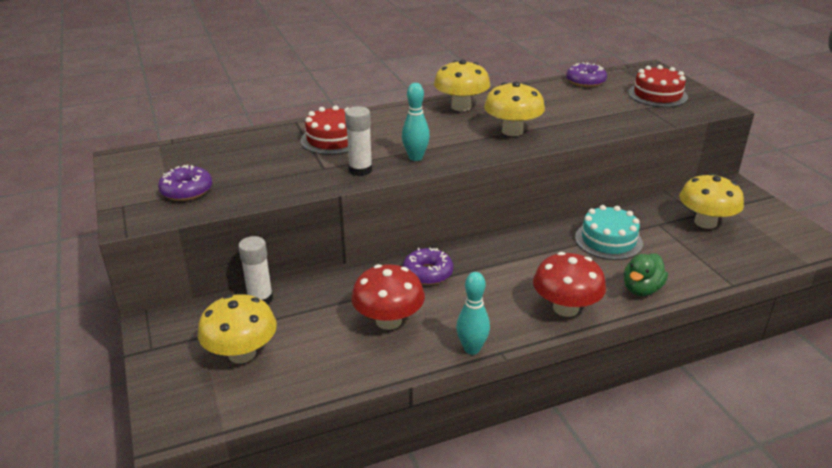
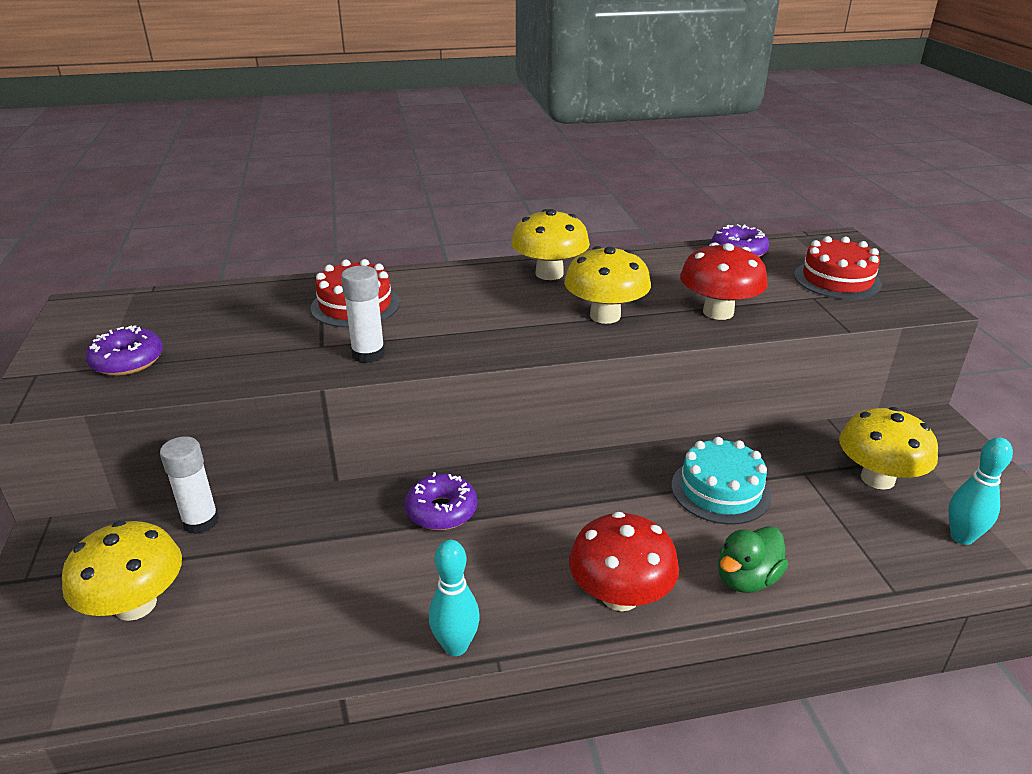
camera: 10 degrees right, 0 degrees up
(388, 321) = (356, 580): red mushroom -> red mushroom (718, 312)
(415, 157) = (452, 343): turquoise bowling pin -> turquoise bowling pin (961, 537)

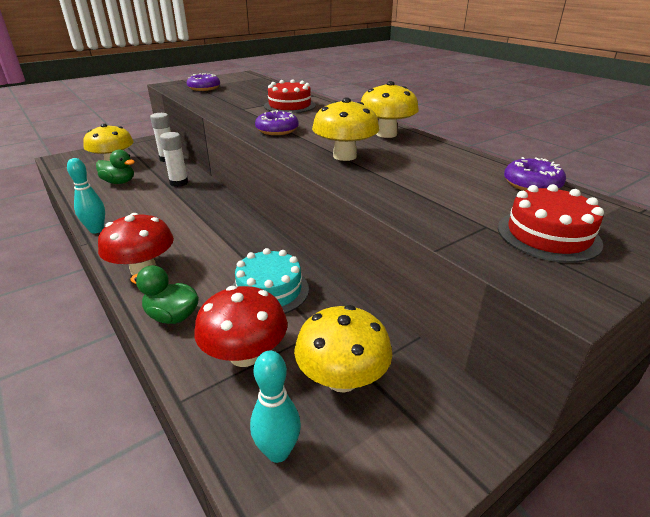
camera: 65 degrees right, 0 degrees up
(257, 602) = (119, 182): none -> green duck
(368, 354) = (241, 117): white glue stick -> white glue stick (179, 183)
(441, 511) = (198, 203): purple donut -> purple donut (277, 130)
(718, 312) = (398, 189): red mushroom -> red mushroom (245, 355)

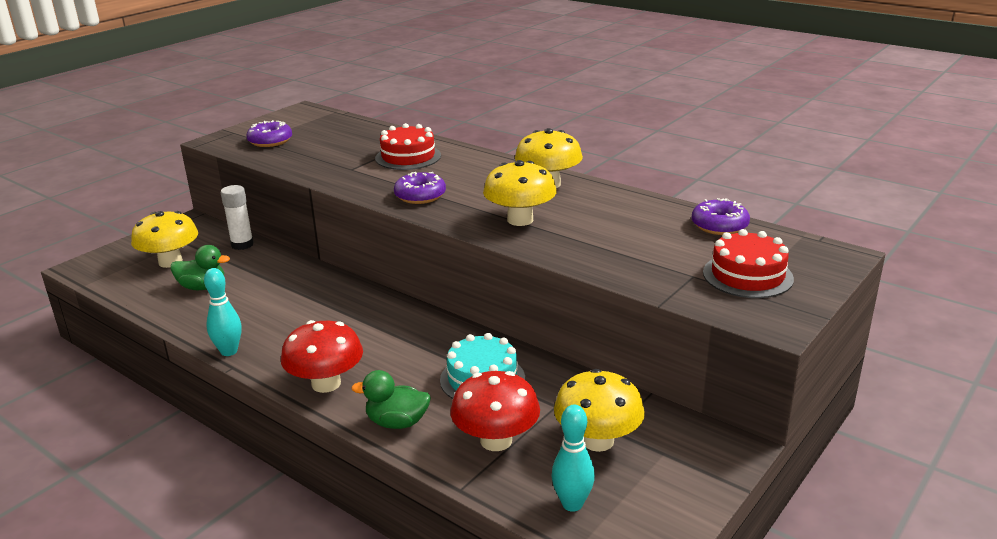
camera: 15 degrees left, 5 degrees down
(179, 183) = (285, 276): white glue stick -> none

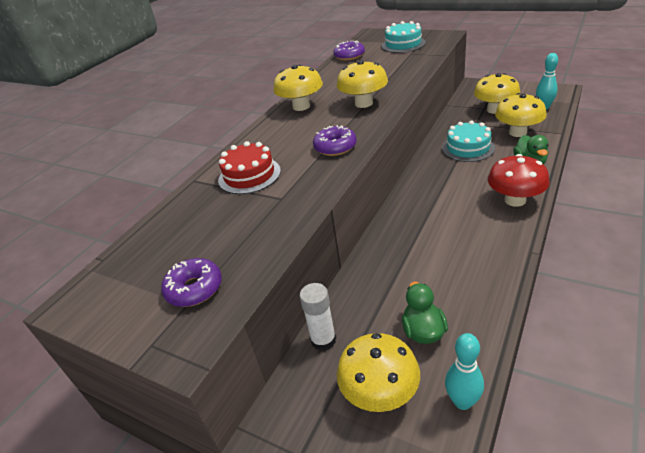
camera: 95 degrees left, 10 degrees up
(229, 351) = (513, 262): turquoise bowling pin -> turquoise bowling pin (462, 401)
(496, 440) = (517, 132): red mushroom -> yellow mushroom
(747, 275) = (403, 44): red cake -> turquoise cake

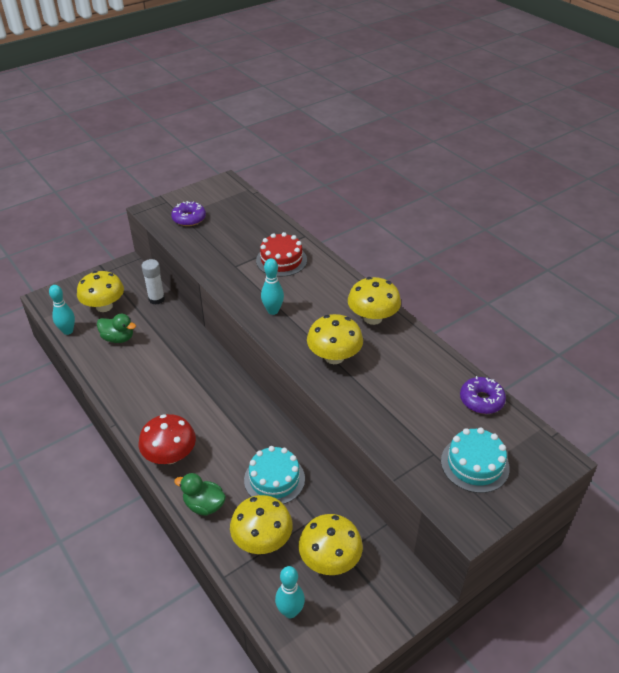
camera: 110 degrees right, 5 degrees up
(335, 147) = (273, 311): purple donut -> turquoise bowling pin

